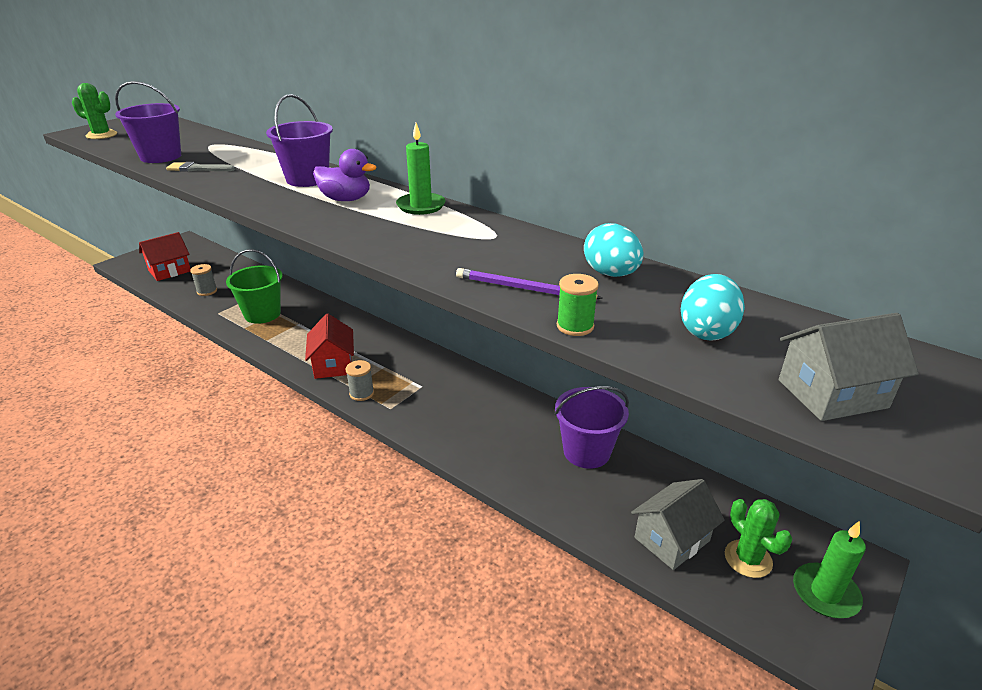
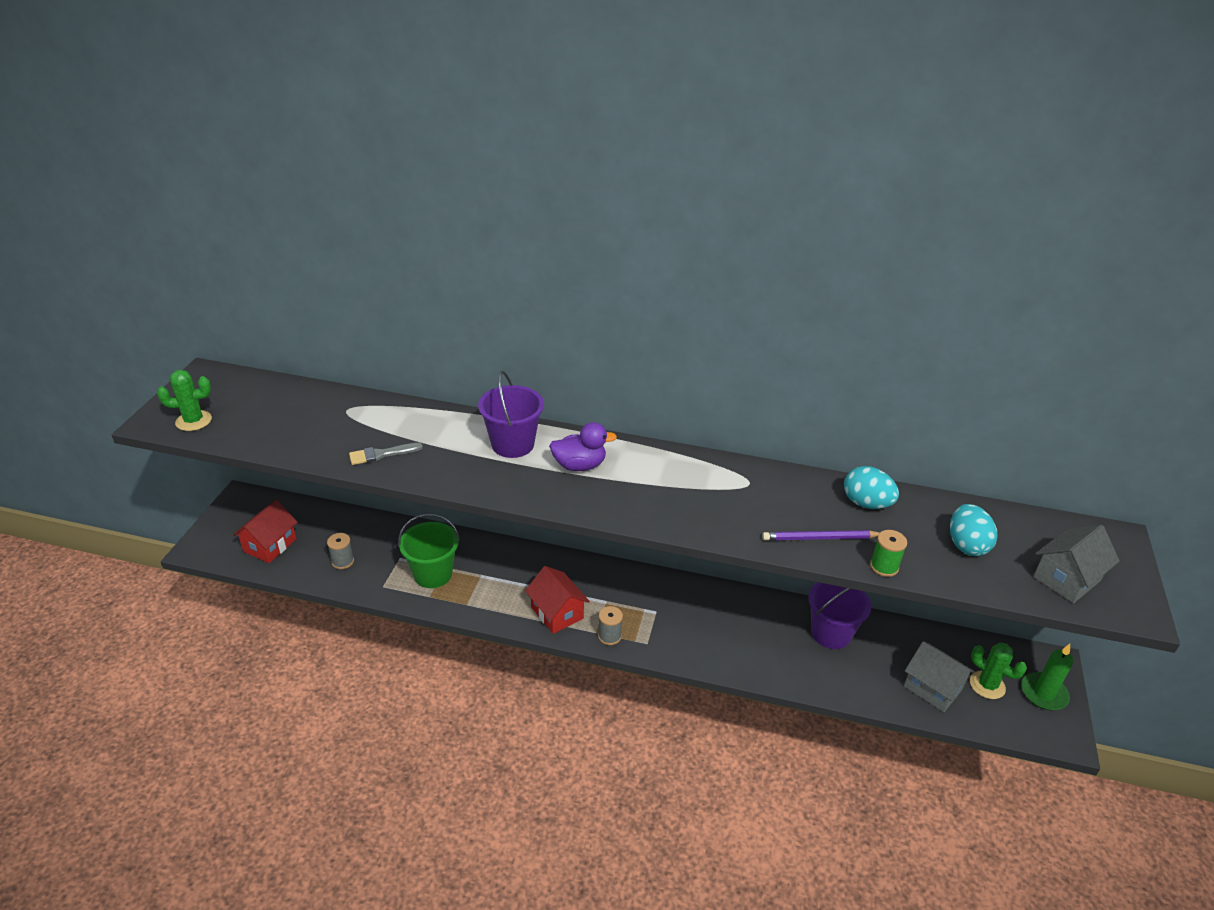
camera: 25 degrees left, 5 degrees up
(161, 156) = (315, 444): purple bucket -> none
(421, 206) = (654, 458): green candle -> none
(672, 539) = (932, 688): grey house -> grey house turned 75 degrees counterclockwise

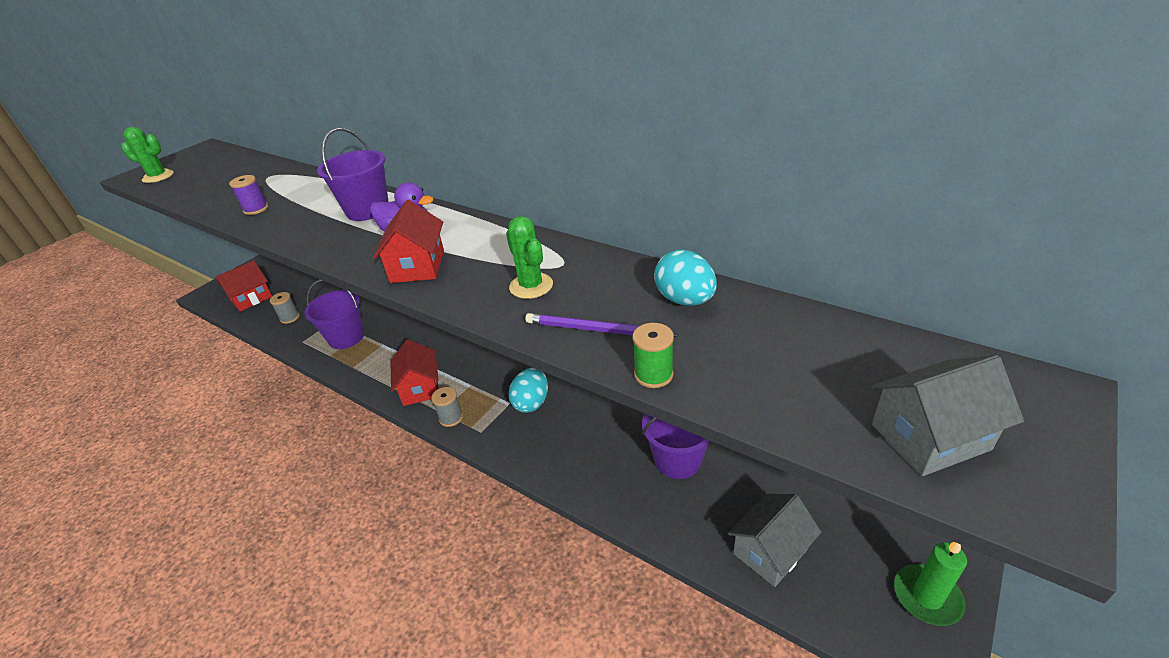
camera: 25 degrees right, 0 degrees up
(381, 454) = (256, 209): grey brush -> purple spool
(433, 574) = (346, 338): green bucket -> purple bucket
(623, 500) = (417, 266): none -> red house
(932, 688) = (770, 551): grey house -> grey house turned 75 degrees clockwise
(966, 545) = (790, 366): turquoise egg -> turquoise egg (531, 402)
(987, 685) = (847, 565): green cactus -> green cactus (531, 286)

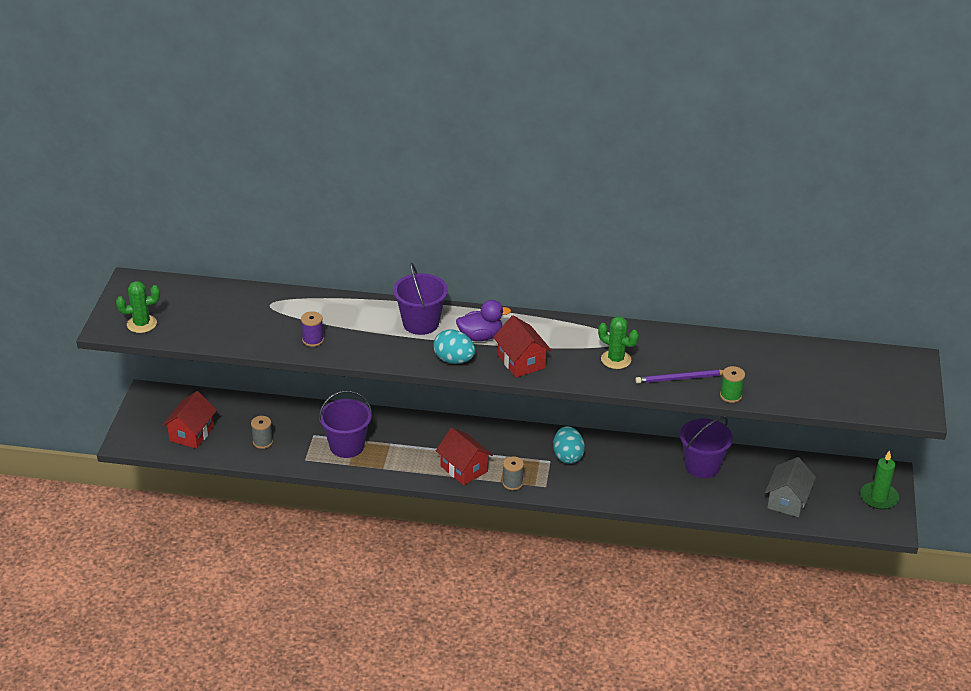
camera: 30 degrees left, 0 degrees up
(684, 300) = (717, 349): turquoise egg -> turquoise egg (454, 360)
(929, 437) = (870, 394): grey house -> none

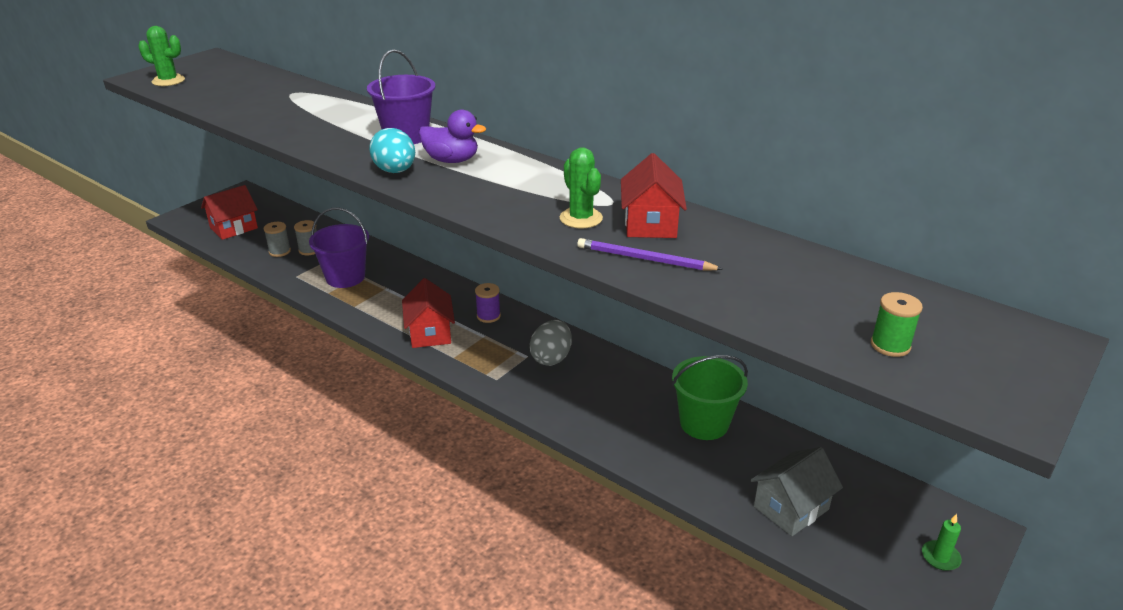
camera: 30 degrees right, 5 degrees down
(313, 340) = (286, 123): purple spool -> purple spool (488, 316)
(512, 483) = (464, 363): grey spool -> grey spool (309, 250)
(521, 362) = (466, 191): red house -> red house (650, 224)
(568, 456) = (551, 358): turquoise egg -> grey egg
(702, 466) = (704, 423): purple bucket -> green bucket
(730, 395) = (697, 297): green spool -> green spool (890, 345)
(879, 497) = (940, 557): green candle -> green candle, size x0.60

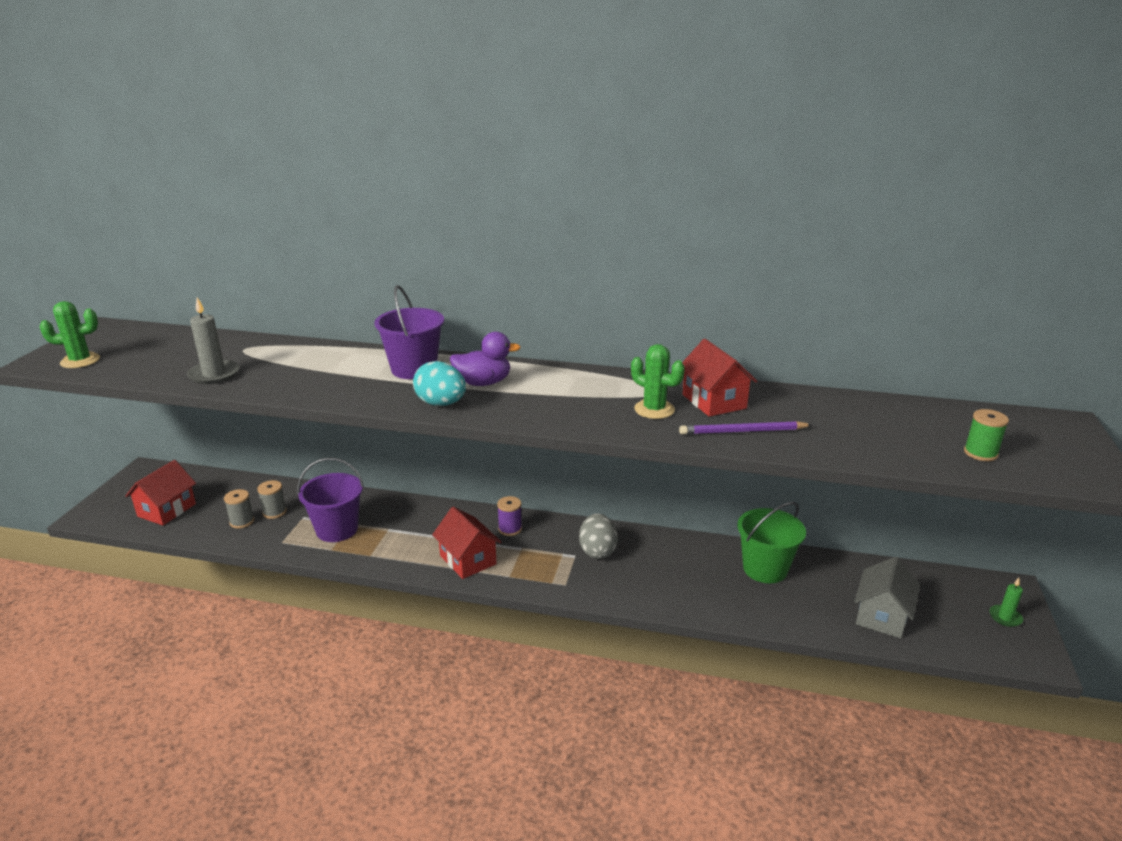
camera: 25 degrees left, 5 degrees down
(248, 110) = (214, 374): none -> grey candle

